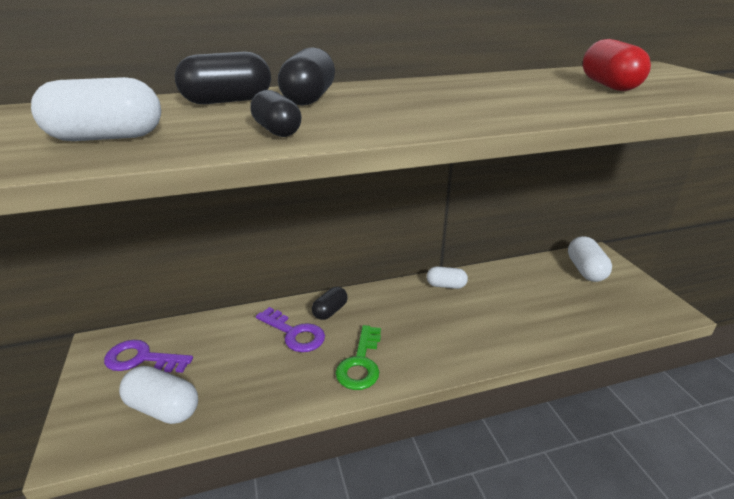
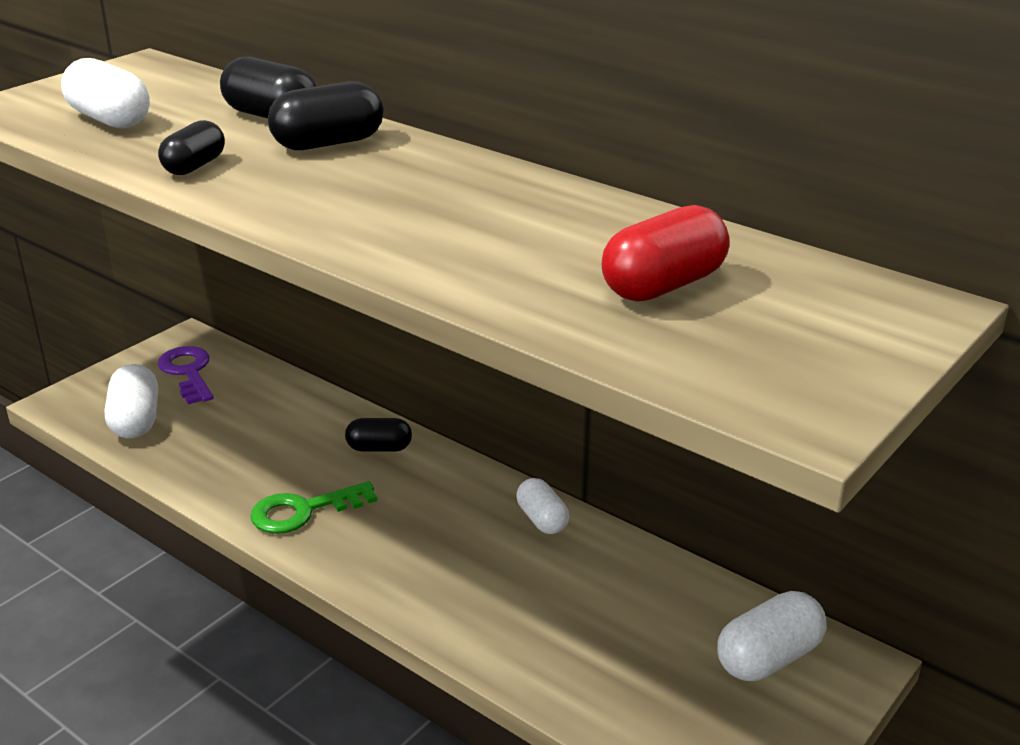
camera: 55 degrees right, 0 degrees up
(294, 333) = (312, 442): purple key -> none

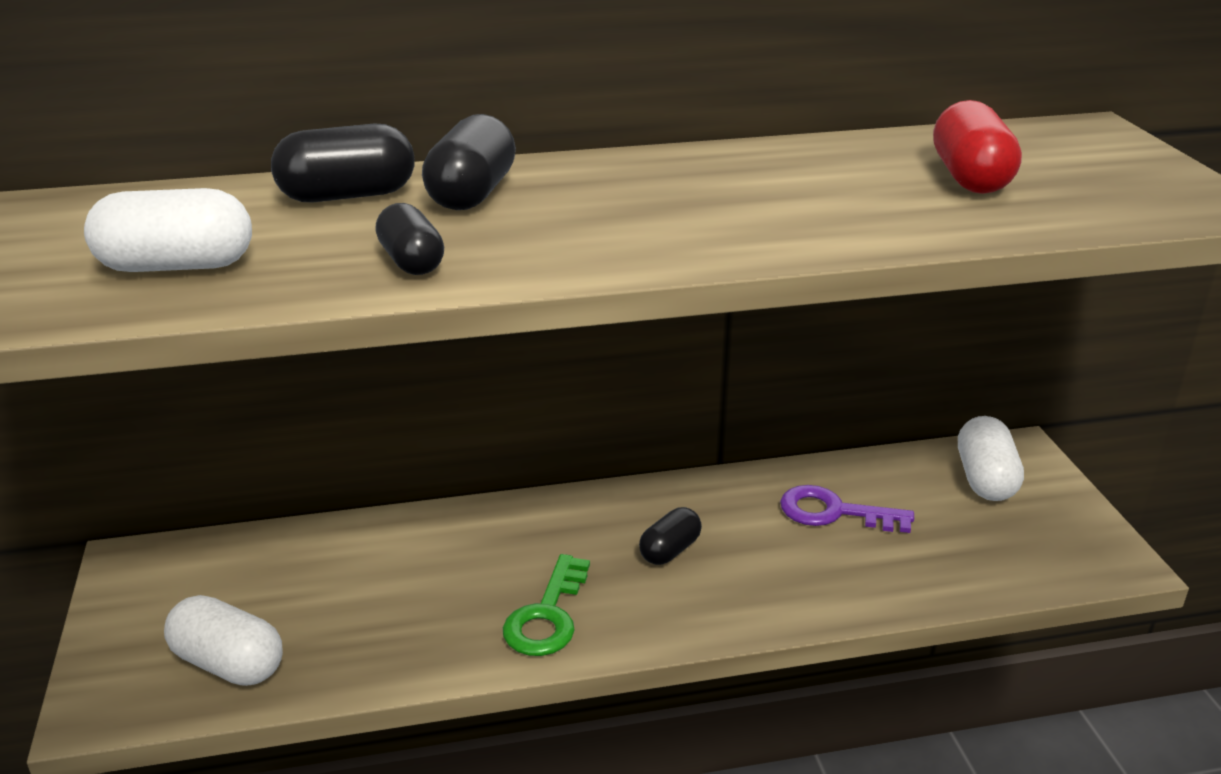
camera: 50 degrees left, 0 degrees up
(188, 372) = (194, 587): purple key -> purple key (833, 512)
(379, 448) = (510, 527): black capsule -> black capsule (670, 550)
(542, 520) = (721, 494): white capsule -> none

